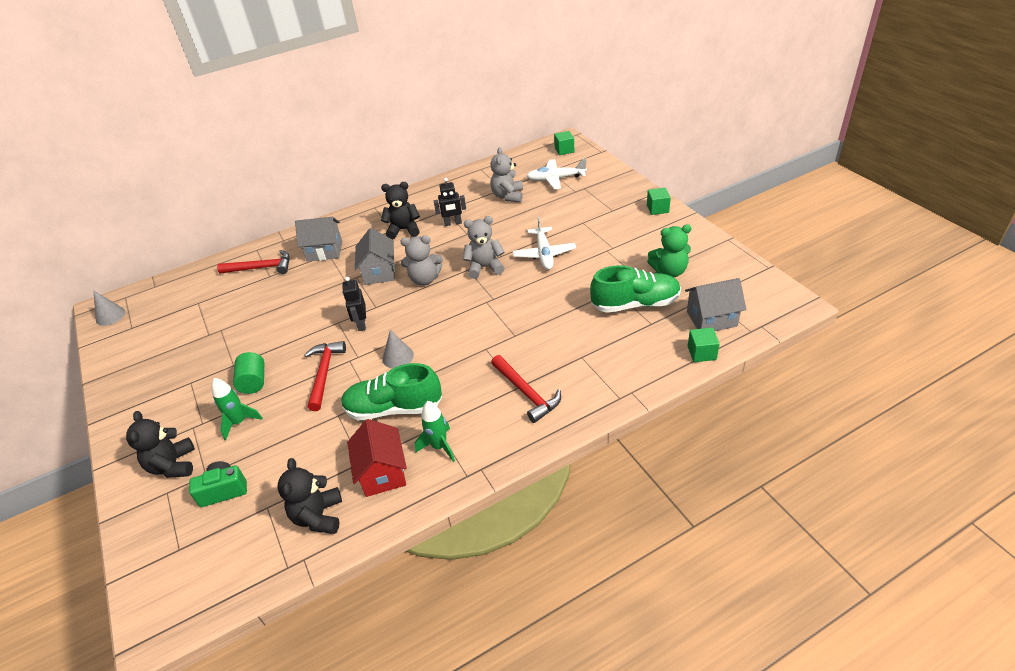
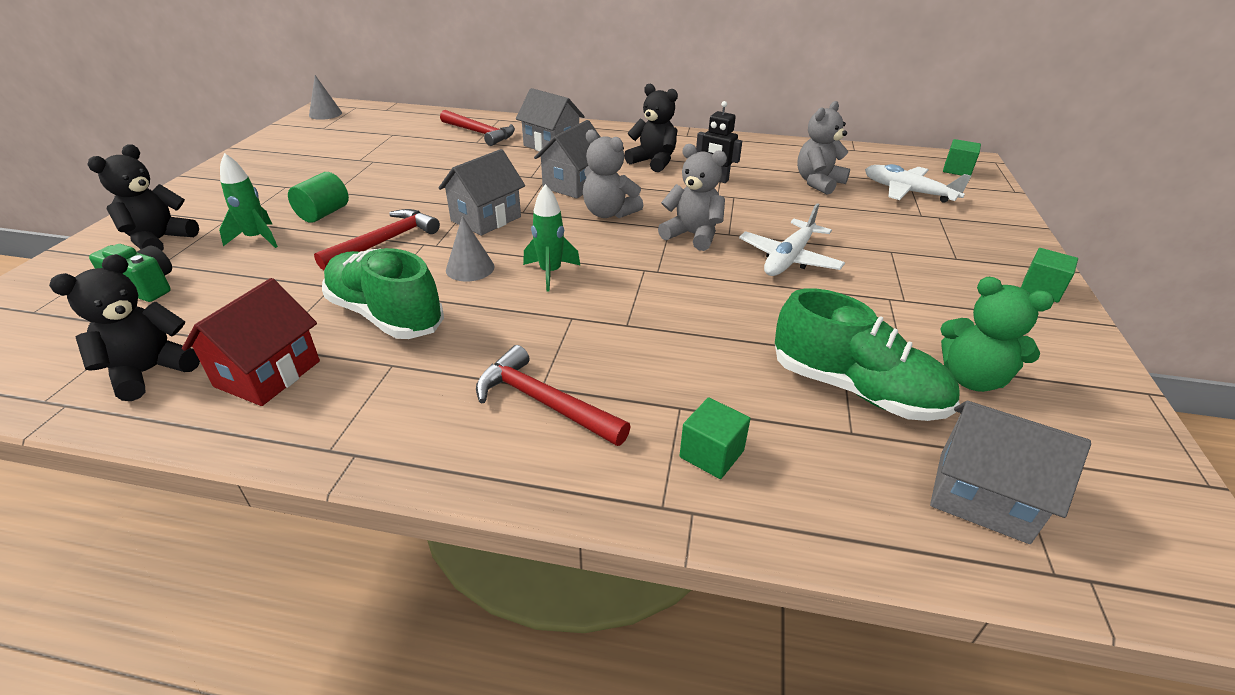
camera: 35 degrees right, 5 degrees down
(361, 324) = (486, 219): black robot -> grey house
(439, 446) = (359, 390): green rocket -> green rocket (550, 273)
(526, 393) = (544, 402): red hammer -> red hammer turned 120 degrees clockwise
(701, 353) = (899, 540): green cube -> green cube (711, 454)

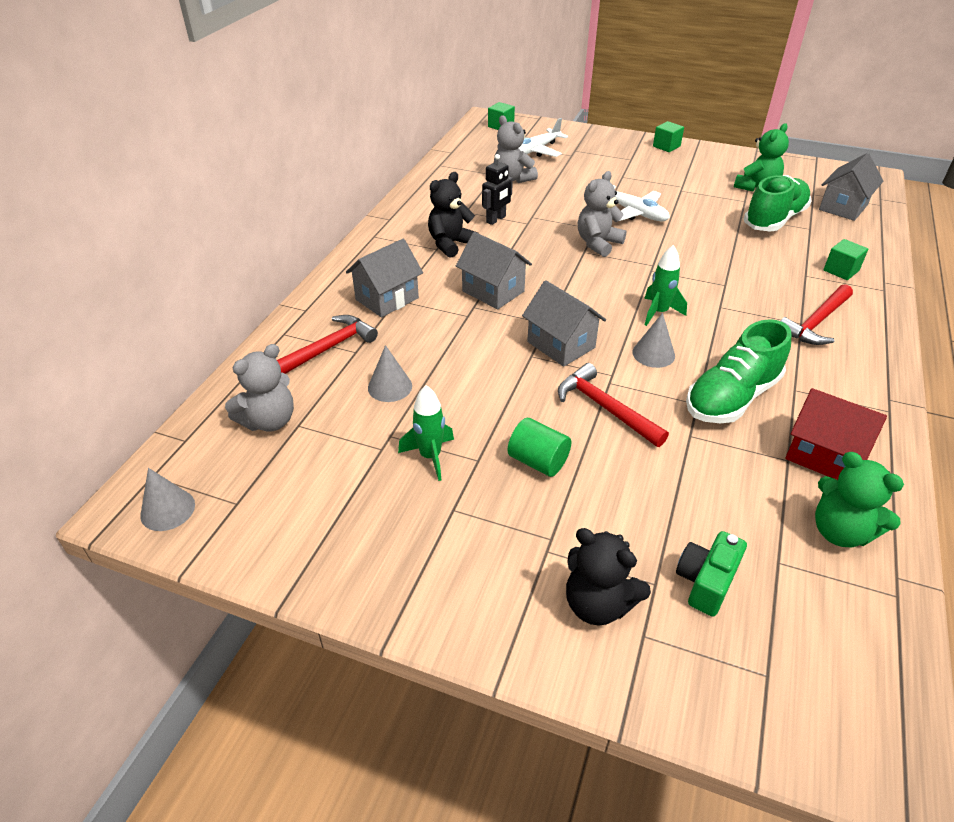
camera: 80 degrees left, 5 degrees up
(150, 371) = (840, 531): black teddy bear -> green teddy bear
(257, 238) = (596, 508): green rocket -> green rocket (430, 456)
(430, 156) = (390, 386): none -> grey cone
(609, 213) = (556, 277): grey teddy bear -> grey teddy bear (269, 421)

